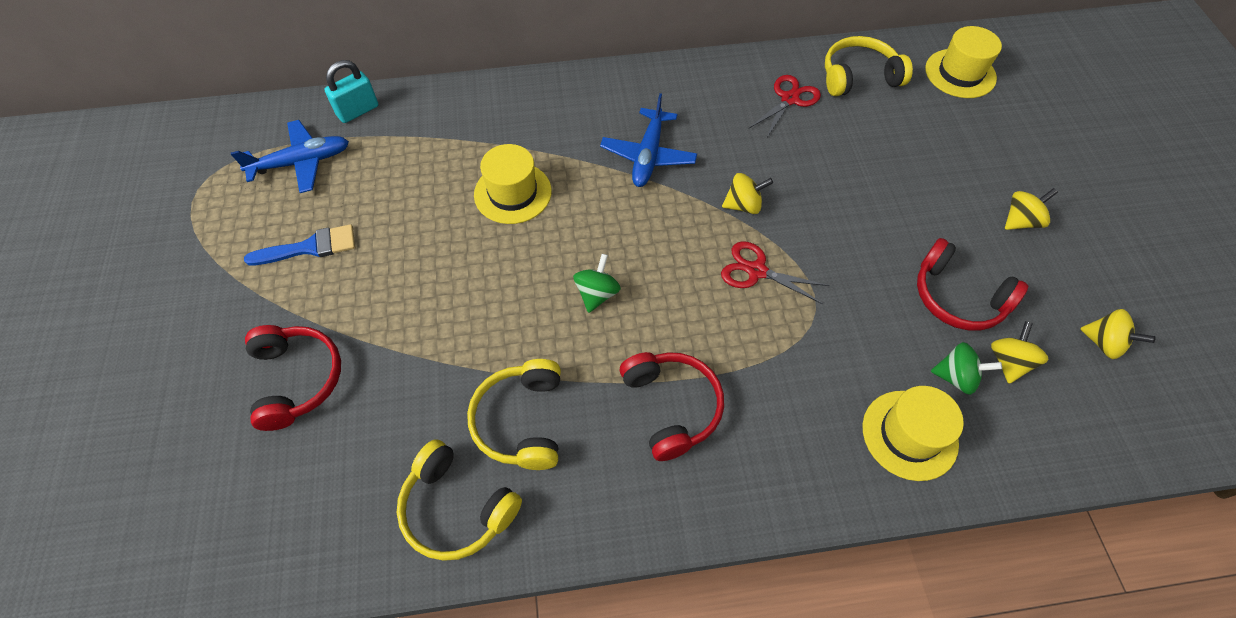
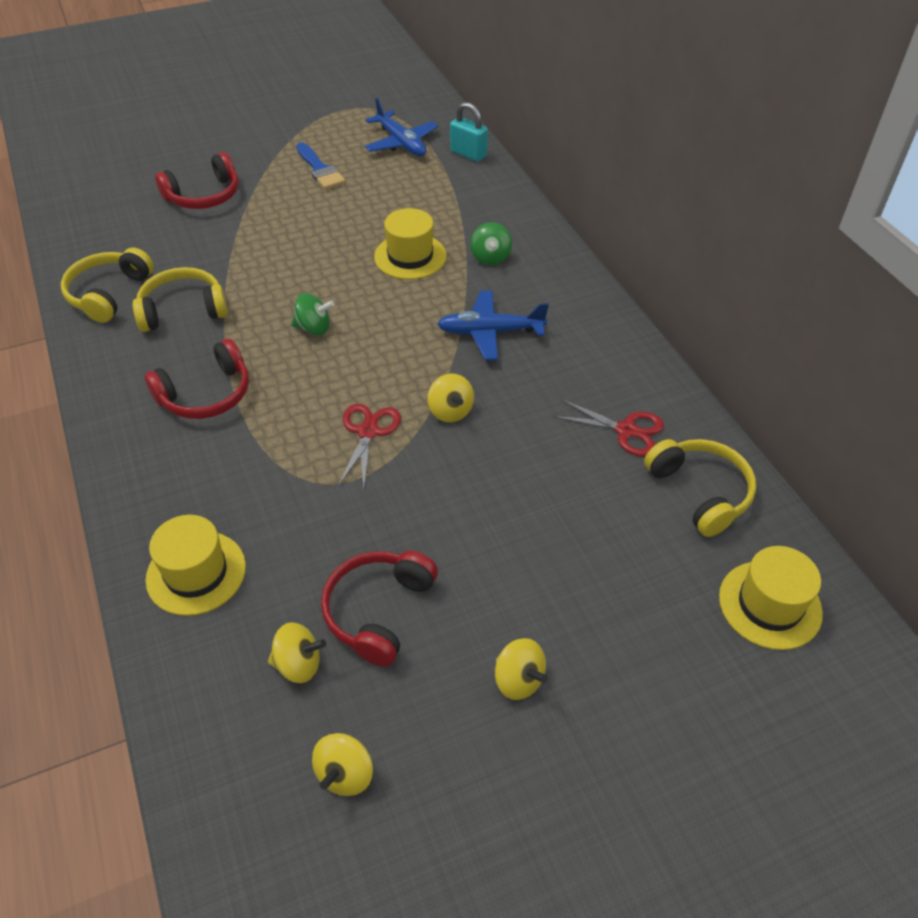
camera: 75 degrees right, 10 degrees down
(956, 377) = (270, 612): green spinning top -> green spinning top (490, 257)

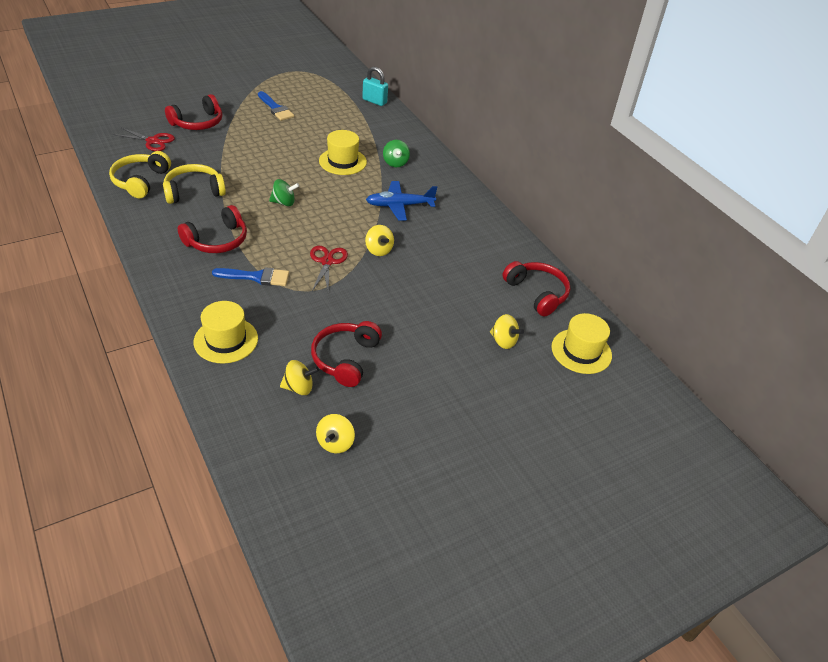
camera: 10 degrees left, 5 degrees down
(257, 459) = (256, 277): none -> blue brush
(401, 143) = (329, 93): blue plane -> none
(518, 680) = (435, 392): yellow spinning top -> yellow spinning top (503, 341)
(626, 430) = (489, 260): red scissors -> red scissors (152, 141)
(700, 492) = (537, 293): yellow headphones -> red headphones

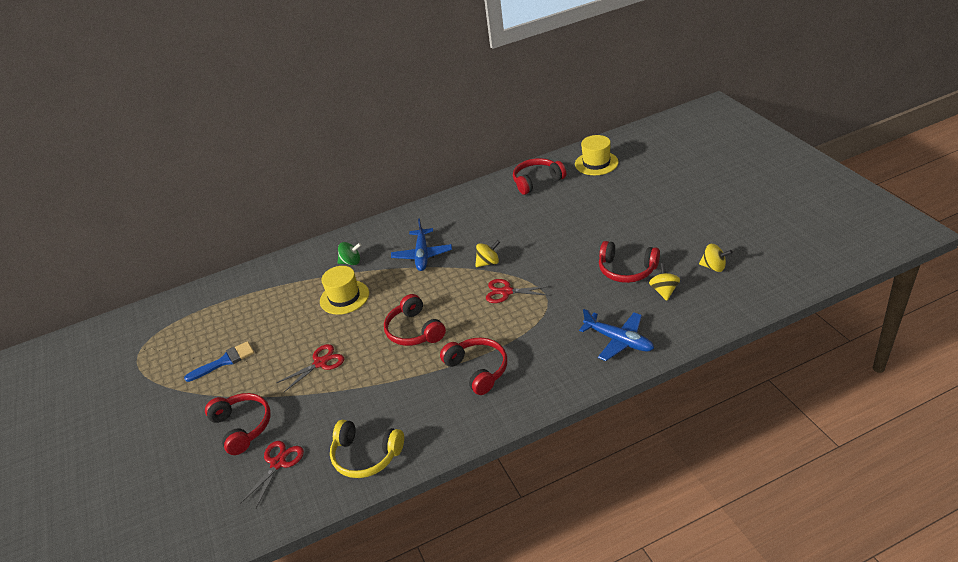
camera: 75 degrees left, 5 degrees down
(194, 191) = (390, 404): yellow headphones -> none
(226, 340) = (619, 341): yellow hat -> blue plane
(256, 277) = (532, 334): blue brush -> none
(257, 153) = (320, 363): none -> red scissors
(284, 202) = (414, 330): green spinning top -> red headphones
(374, 101) = (228, 284): turquoise padlock -> none
(503, 341) = (592, 195): yellow spinning top -> none

